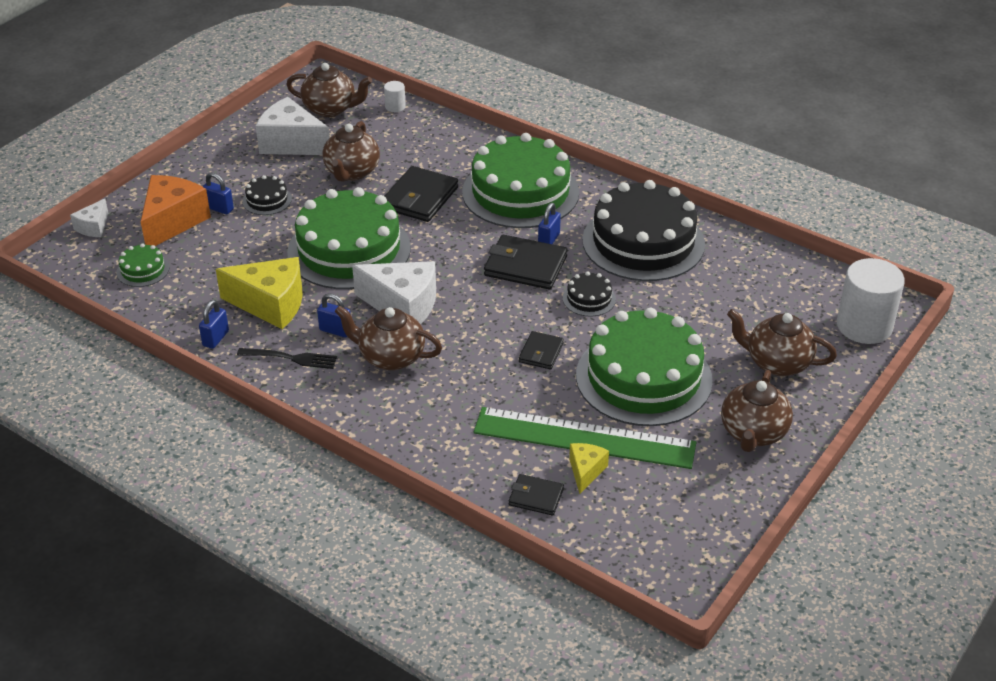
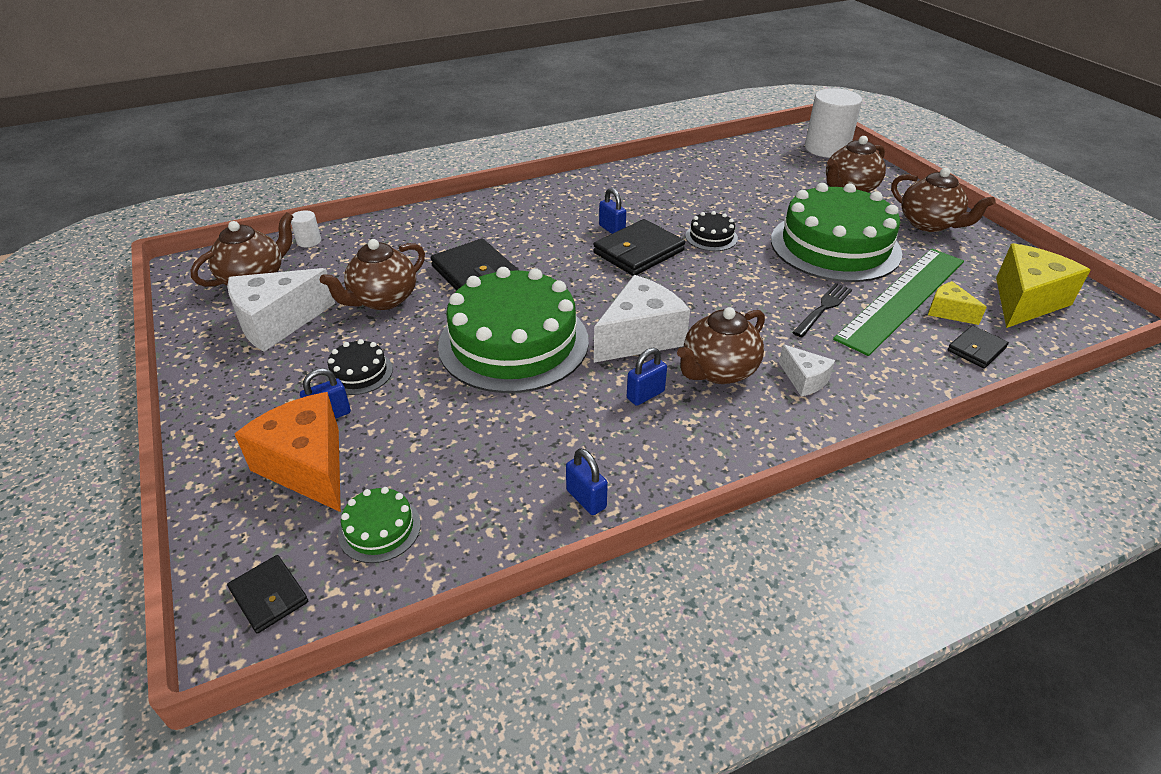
camera: 60 degrees left, 0 degrees up
(93, 227) = (224, 555): white cheese -> white cheese (804, 380)
(271, 304) = (558, 430): yellow cheese -> yellow cheese (1025, 301)
(291, 358) = (670, 444): black fork -> black fork (823, 308)
(352, 172) = (383, 300): brown teapot -> brown teapot turned 90 degrees clockwise
(520, 192) = (528, 221): green cake -> none
(541, 352) = (769, 283): black wallet -> black wallet (269, 596)
(643, 242) = (656, 191): black cake -> none

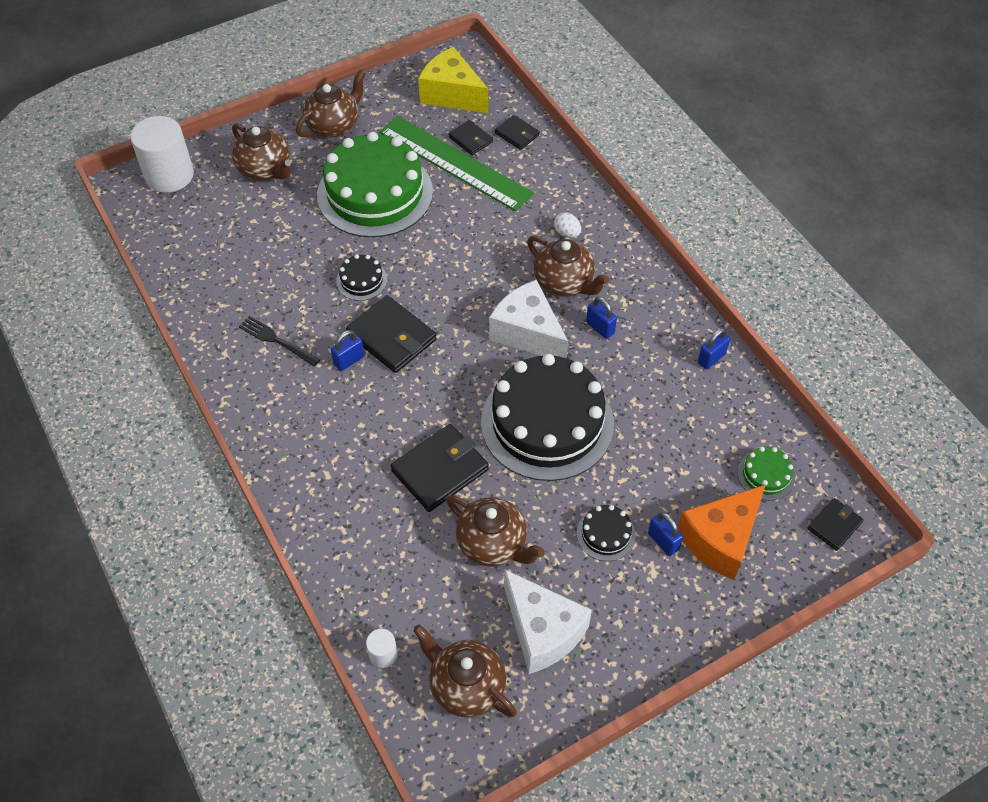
camera: 95 degrees left, 15 degrees up
(513, 342) = (547, 422): green cake -> black cake
(804, 380) = (567, 233): white cheese -> white egg
(823, 308) = (474, 212): black fork -> black fork (276, 340)
(948, 312) = (470, 139): yellow cheese -> black wallet

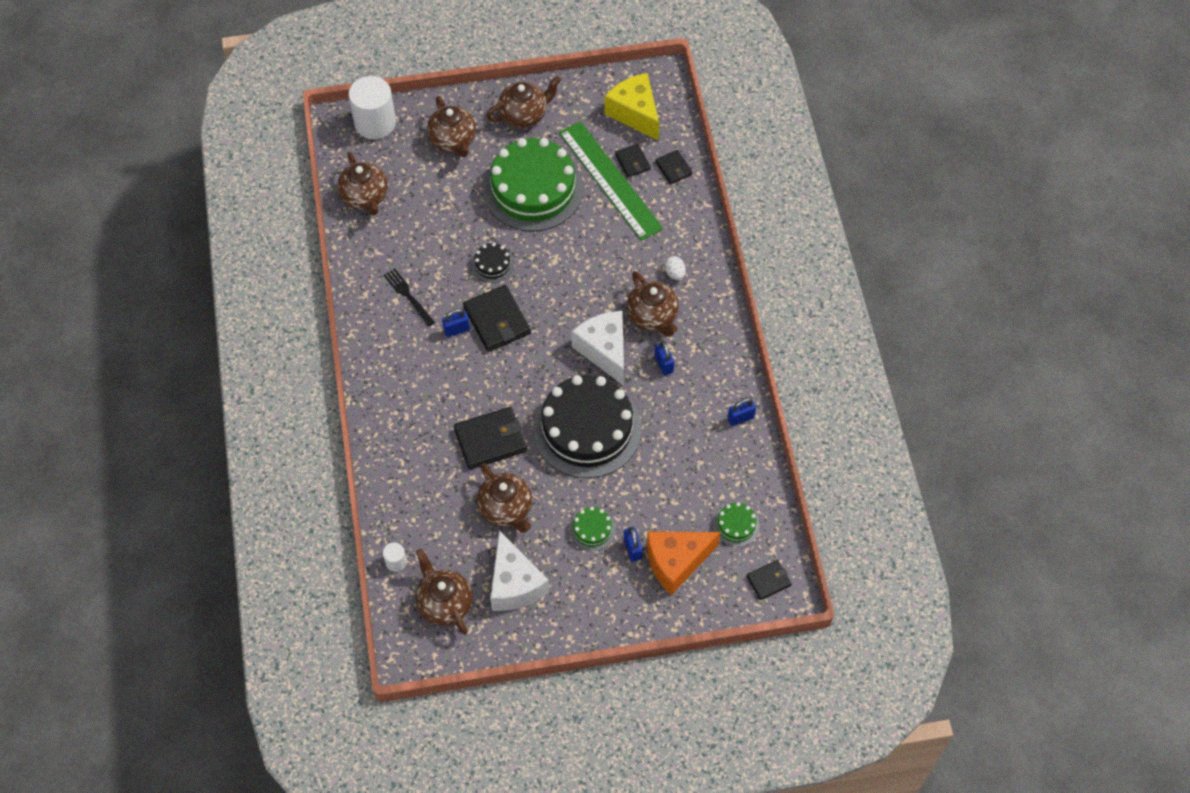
camera: 20 degrees right, 5 degrees up
(186, 252) = (365, 197): none -> brown teapot
(606, 534) = (592, 529): black cake -> green cake

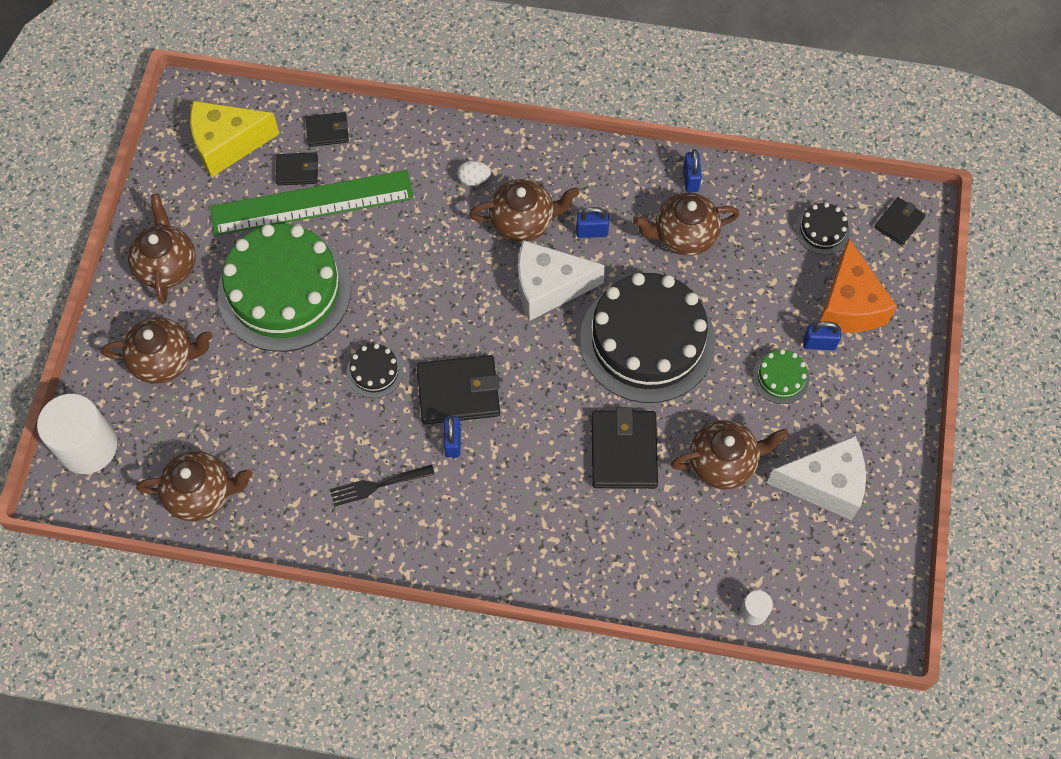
camera: 70 degrees left, 5 degrees up
(444, 603) = (826, 571): brown teapot -> brown teapot (683, 236)
(736, 525) = (822, 230): green cake -> black cake
(768, 581) = (899, 222): black wallet -> black wallet turned 45 degrees clockwise

